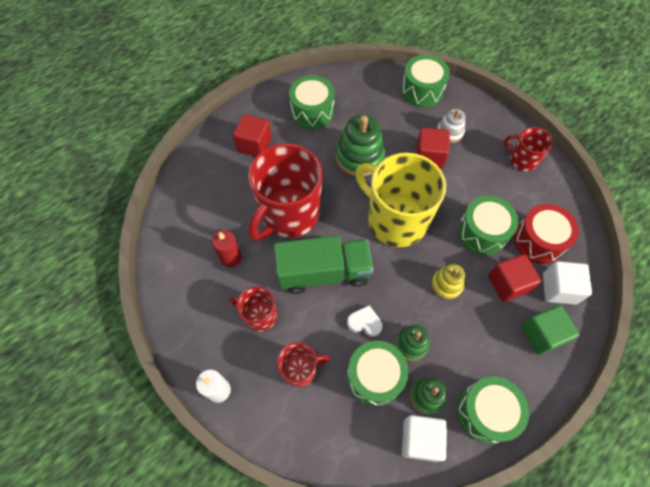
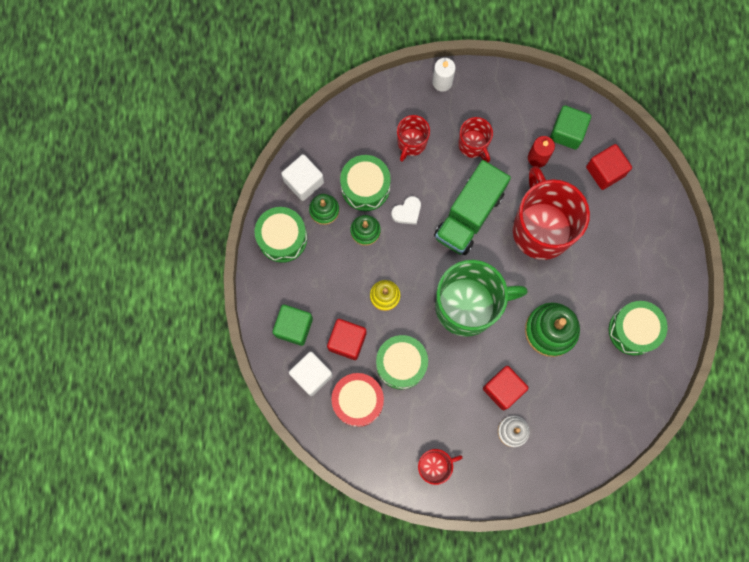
camera: 130 degrees right, 15 degrees up
(190, 252) = (567, 132): none -> green cube
(254, 144) = (635, 252): red cube -> red cube (605, 171)
(259, 316) = (473, 145): red mug -> red mug turned 90 degrees clockwise
(395, 220) = (467, 306): yellow mug -> green mug
(422, 90) = (578, 451): green drum -> none

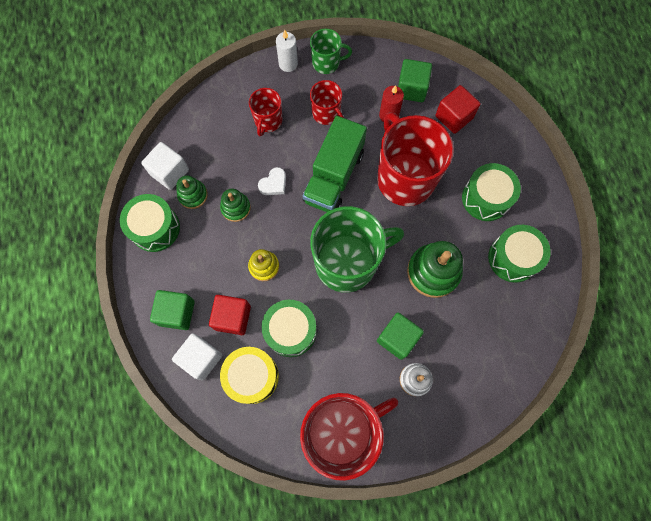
camera: 10 degrees left, 5 degrees down
(358, 401) = (252, 376): red drum -> yellow drum
(365, 187) = (230, 167): green drum -> green drum (486, 198)
(434, 466) = (341, 431): red mug -> red mug, size x2.01
(483, 87) = (326, 63): none -> green mug
(503, 389) = (397, 338): red cube -> green cube

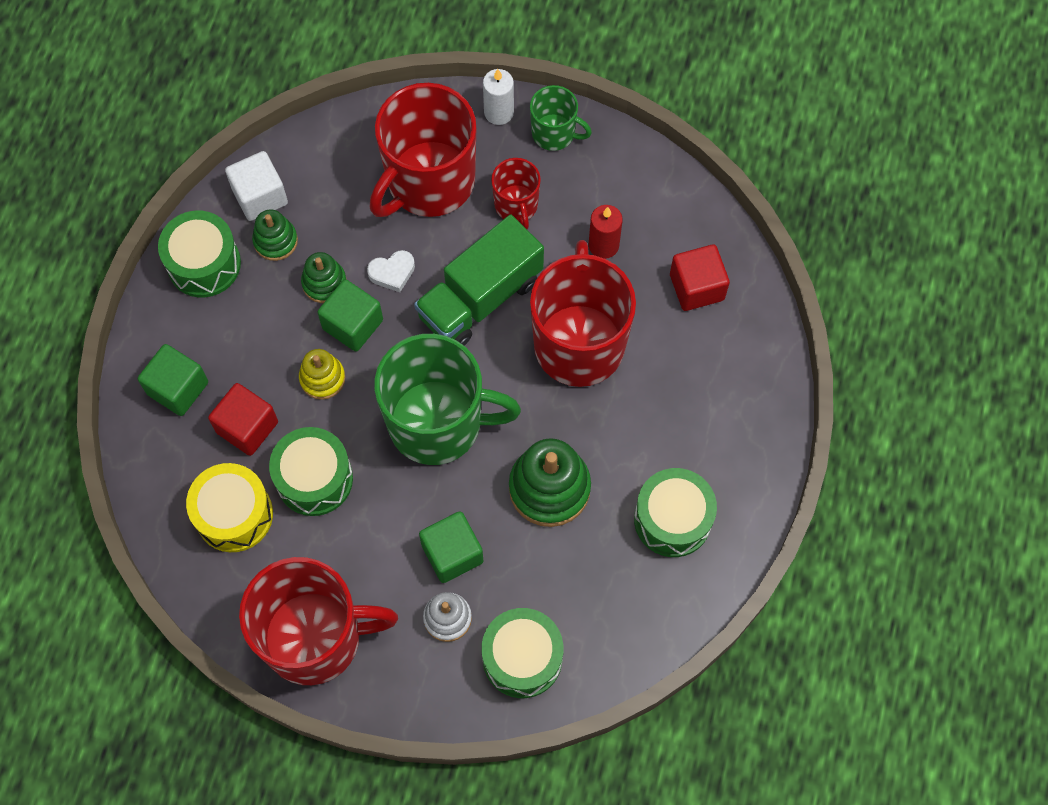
camera: 25 degrees right, 5 degrees down
(201, 358) = (180, 461): white cube -> none
(268, 121) = (429, 182): red mug -> red mug, size x2.01
(411, 89) = (657, 221): green cube -> green cube (353, 324)
(486, 198) = (680, 421): green drum -> green drum (522, 658)

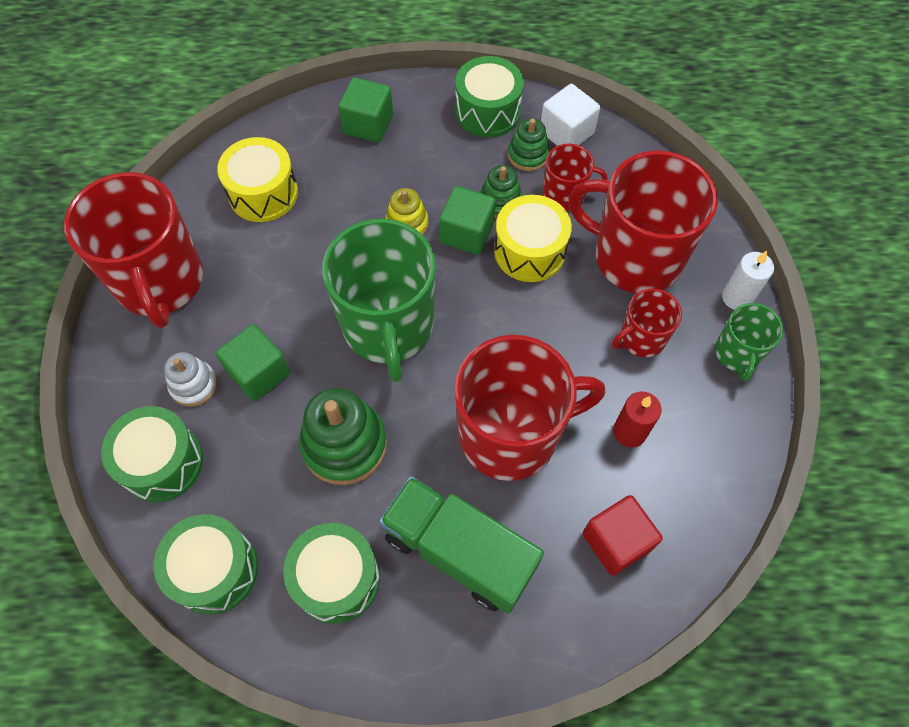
camera: 75 degrees right, 5 degrees down
(247, 427) = (345, 181): red cube -> none
(314, 479) = (309, 243): green drum -> green drum (214, 570)
(337, 221) = (565, 195): none -> red mug
(392, 272) = (529, 251): white heart -> yellow drum
(480, 298) = (529, 331): green truck -> green truck (459, 551)

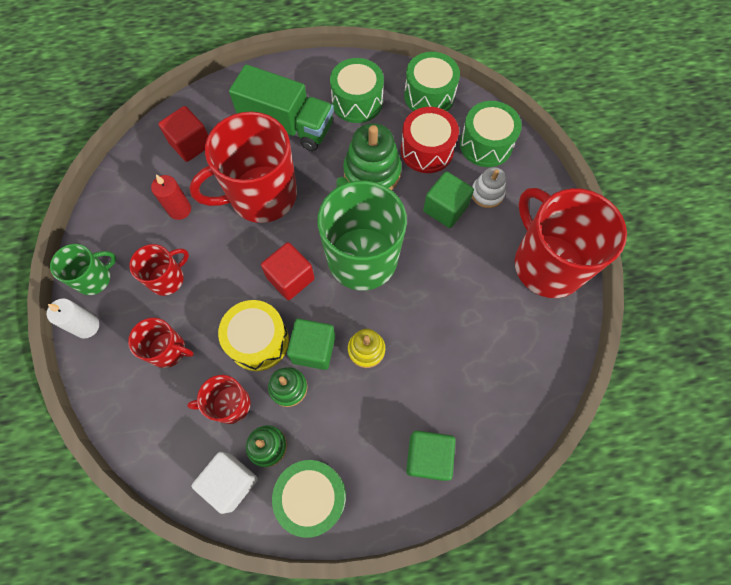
camera: 170 degrees right, 5 degrees up
(253, 467) = (426, 150): none -> red drum
(263, 193) = (499, 359): yellow drum -> none
(483, 314) = (290, 278): none -> red cube
(635, 257) = (168, 350): red mug -> red mug, size x0.50
(737, 353) = (94, 278): green mug -> green mug turned 60 degrees clockwise

